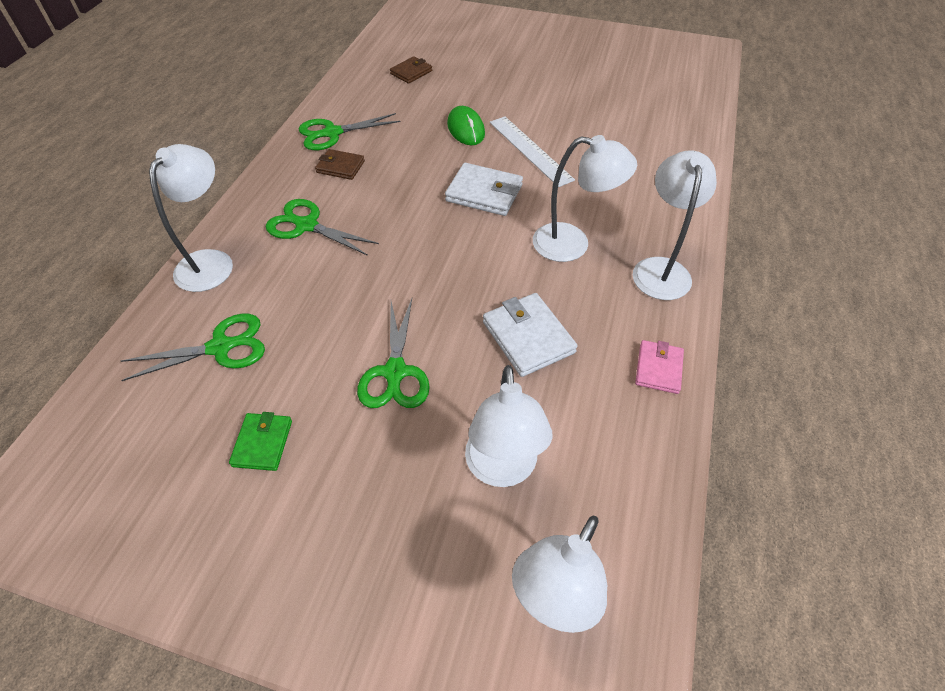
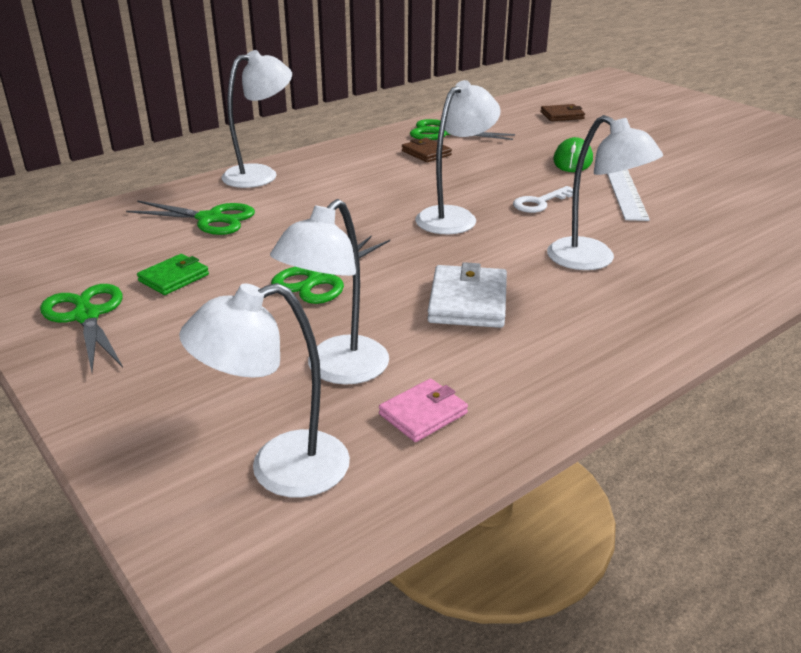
camera: 35 degrees right, 20 degrees down
(306, 225) = (356, 176): green scissors -> green scissors (86, 316)
(484, 193) = (540, 202): white wallet -> white key
(658, 369) = (581, 372): pink wallet -> pink wallet (423, 414)
(660, 269) = (674, 307): white lamp -> white lamp (454, 216)

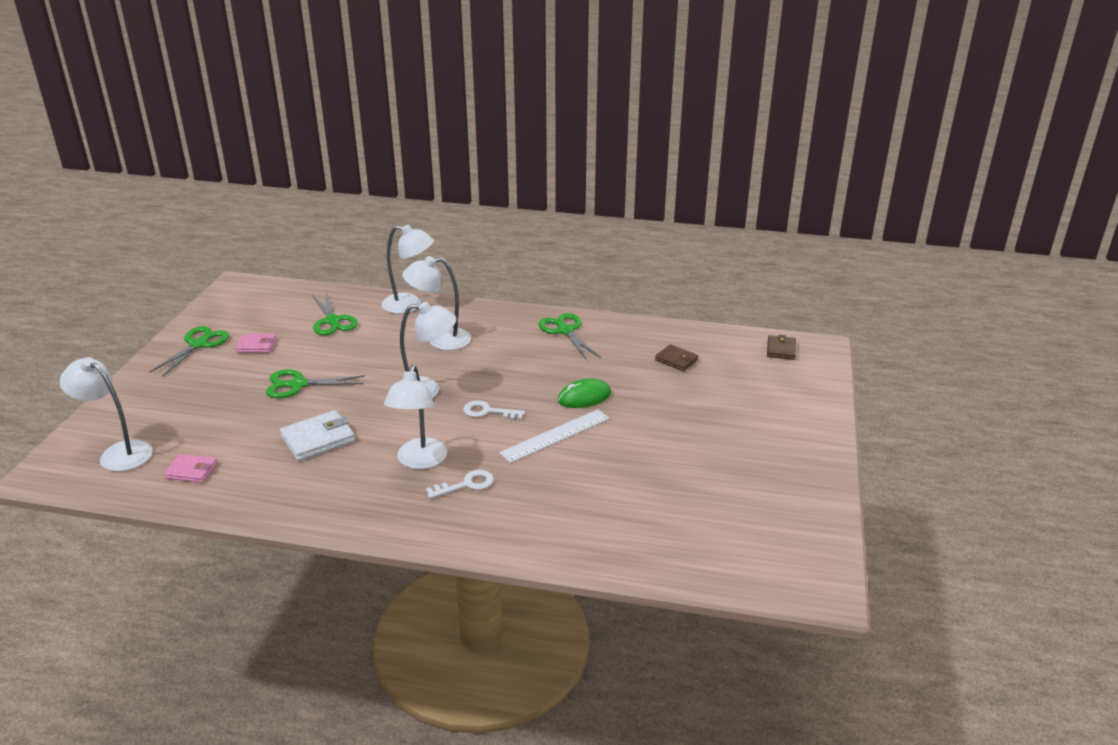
camera: 50 degrees right, 0 degrees up
(174, 278) = (256, 345): green wallet -> pink wallet
(337, 370) = (210, 431): white lamp -> white lamp (440, 340)
(426, 153) = (519, 340): brown wallet -> brown wallet (781, 349)
(666, 251) = (466, 485): none -> white key

